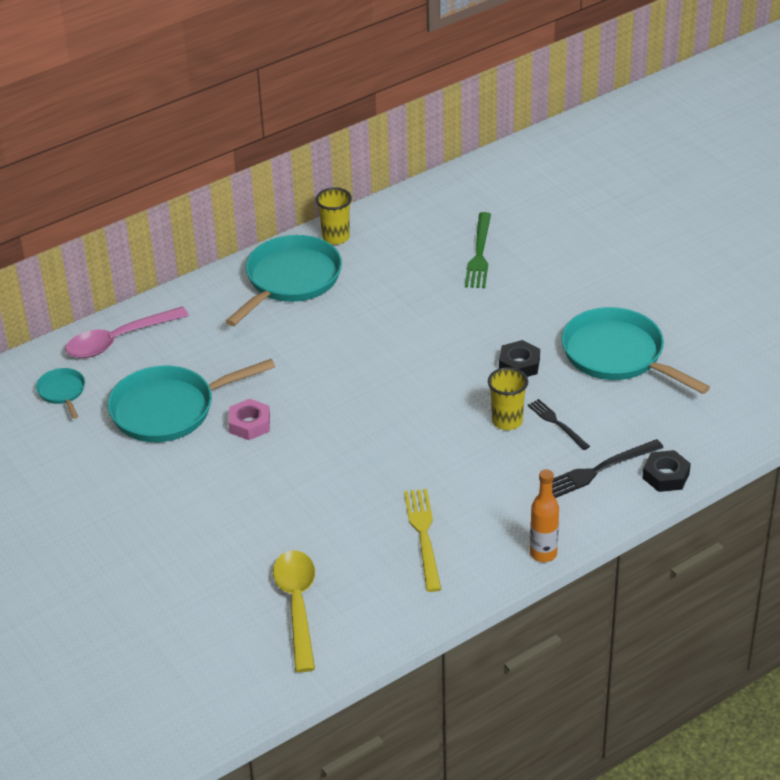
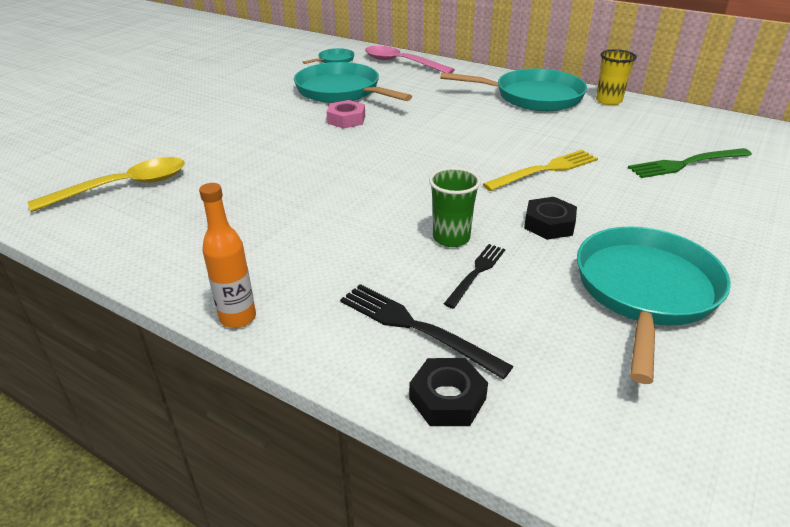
camera: 65 degrees right, 5 degrees down
(423, 535) = (240, 229): yellow fork -> yellow fork (545, 170)
(507, 421) = (451, 238): yellow cup -> green cup

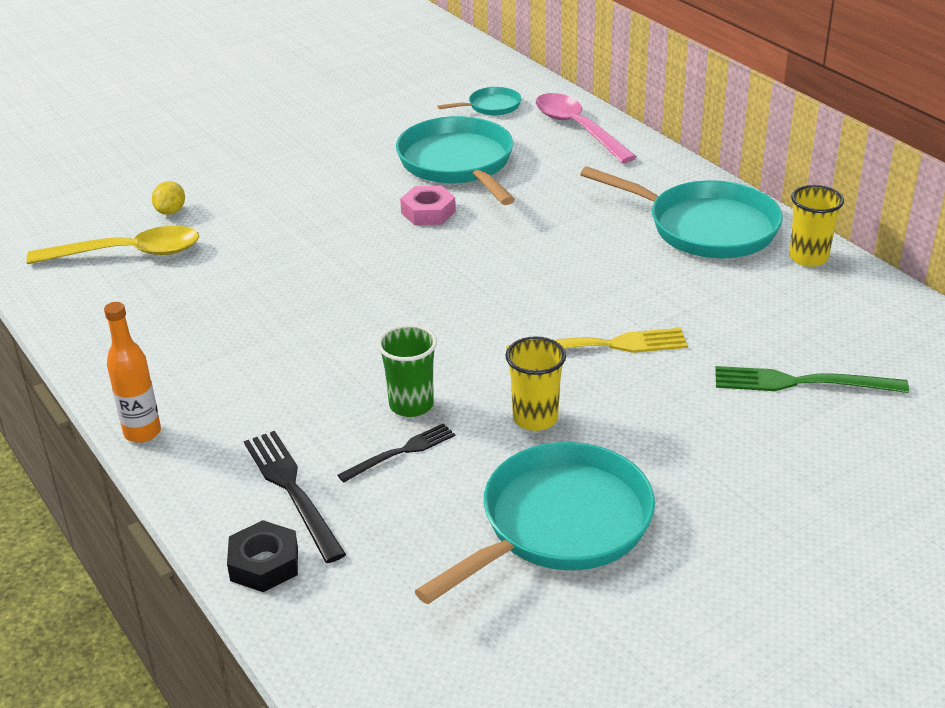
camera: 25 degrees right, 0 degrees up
(142, 153) = (171, 211): none -> yellow lemon
(549, 224) = (535, 418): black nut -> yellow cup

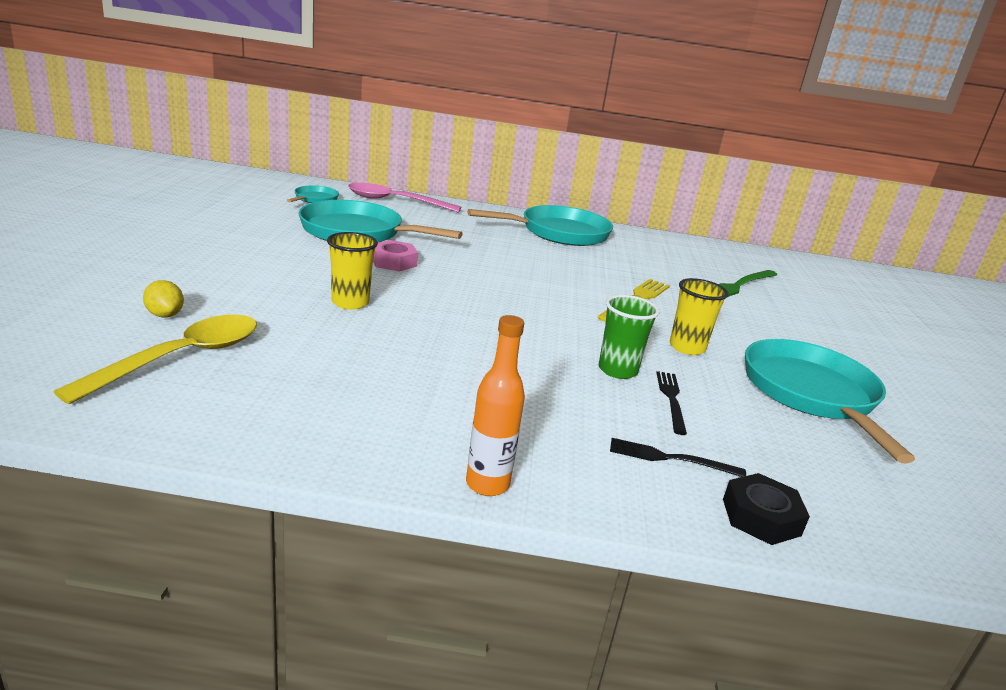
camera: 55 degrees left, 10 degrees down
(292, 490) = (670, 458): black fork -> black fork, size x0.65
(808, 257) = (627, 234): yellow cup -> yellow cup (350, 303)

